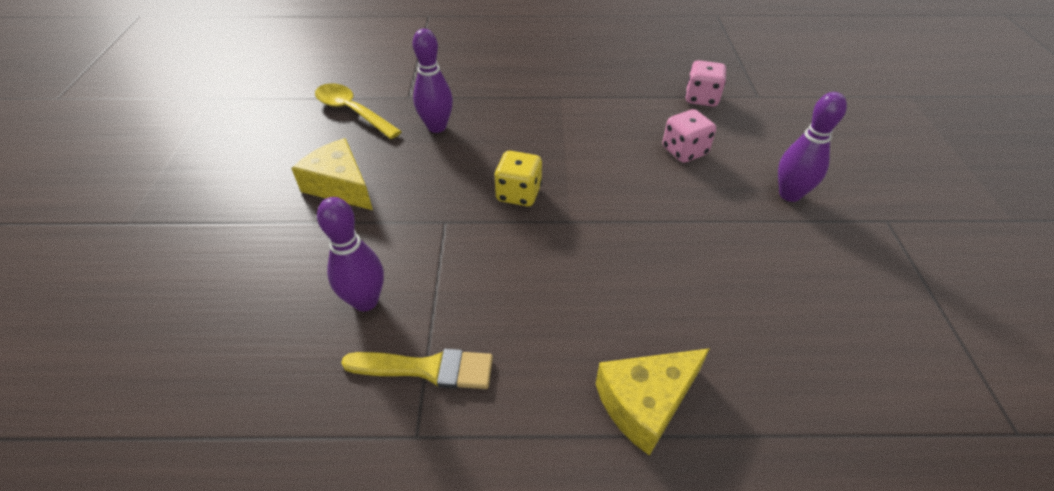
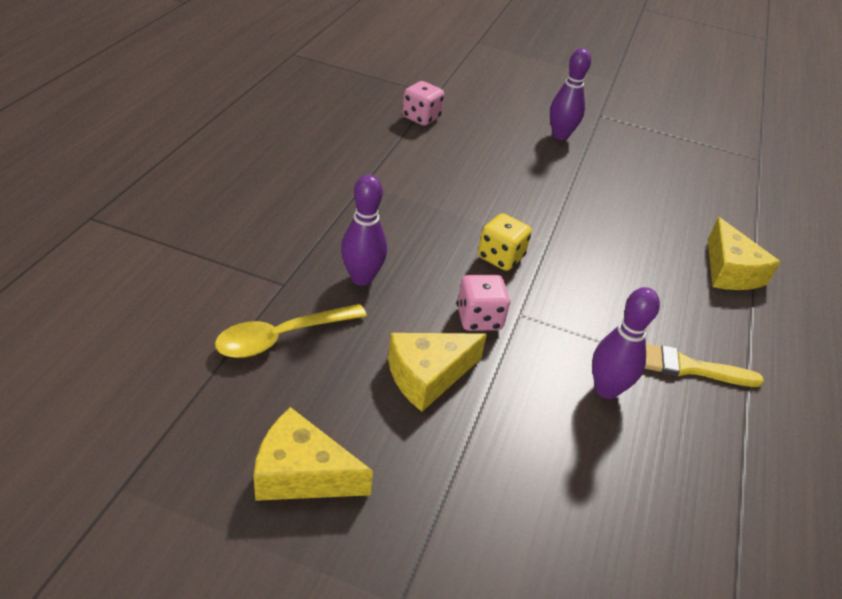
camera: 75 degrees left, 5 degrees down
(230, 154) = (302, 474): none -> yellow cheese
(427, 369) = (687, 367): yellow brush -> yellow brush turned 105 degrees counterclockwise
(684, 151) = (488, 155): pink dice -> pink dice (479, 318)

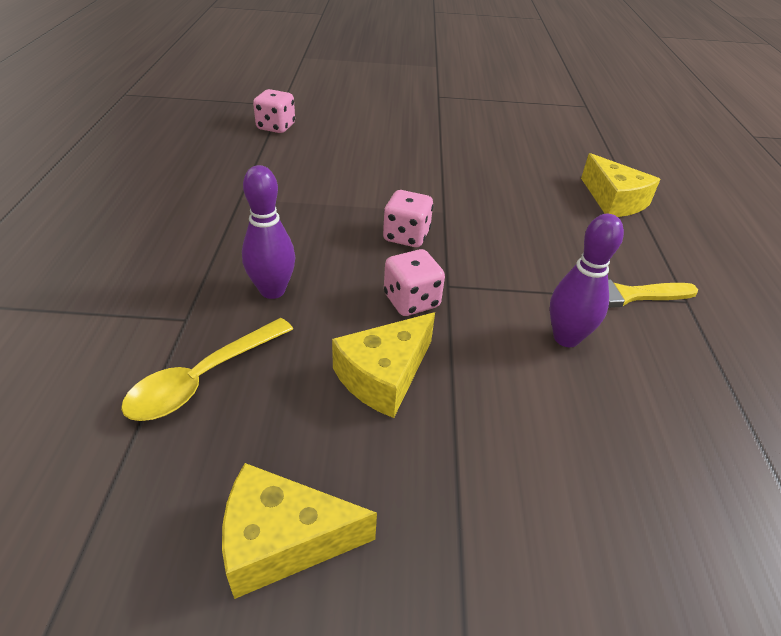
camera: 15 degrees left, 0 degrees up
(500, 257) = (406, 236): yellow dice -> pink dice
(560, 135) = (412, 118): purple bowling pin -> none

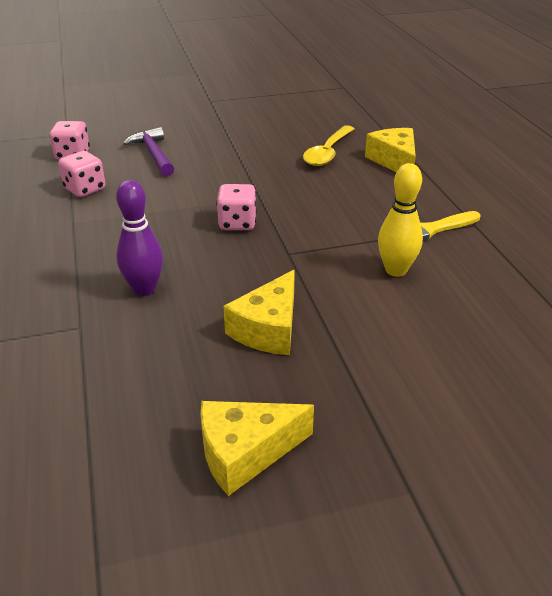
camera: 15 degrees left, 5 degrees down
(203, 379) = (122, 366): yellow spoon -> yellow spoon (328, 153)
(354, 141) = (153, 154): none -> purple hammer
(411, 301) = (265, 271): pink dice -> pink dice (85, 189)
(566, 338) = (396, 270): purple bowling pin -> yellow bowling pin
(614, 200) = (394, 161): yellow cheese -> yellow cheese turned 150 degrees counterclockwise

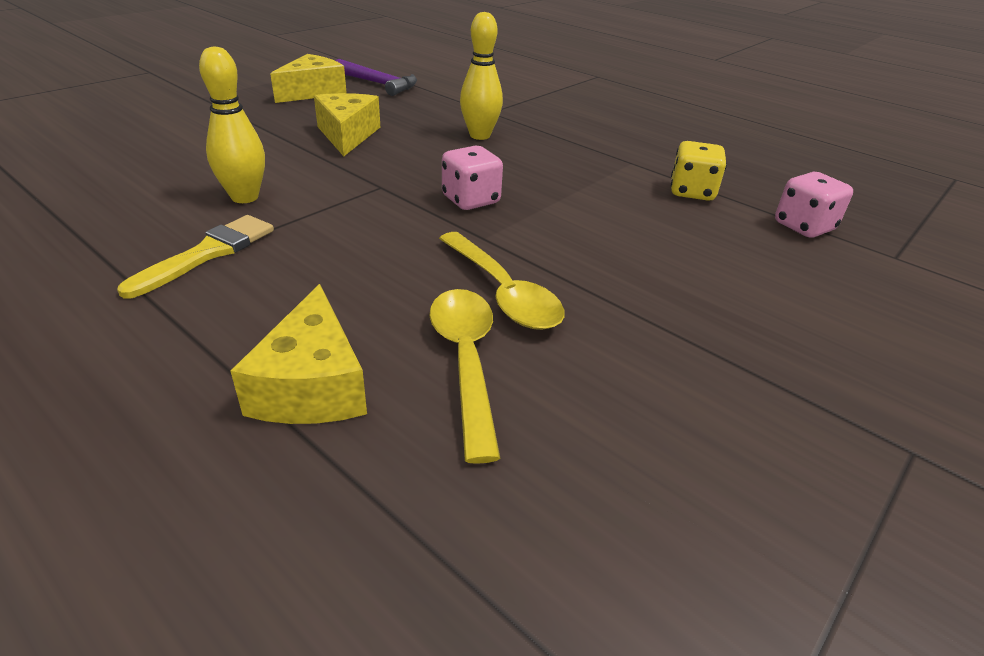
camera: 145 degrees right, 0 degrees up
(85, 189) = (692, 192): pink dice -> yellow dice
(144, 289) = (480, 135): purple bowling pin -> yellow bowling pin
(153, 154) = (721, 260): purple hammer -> purple hammer (378, 84)
(283, 170) = (503, 292): none -> yellow spoon
(394, 161) = (312, 385): yellow cheese -> yellow cheese turned 45 degrees clockwise

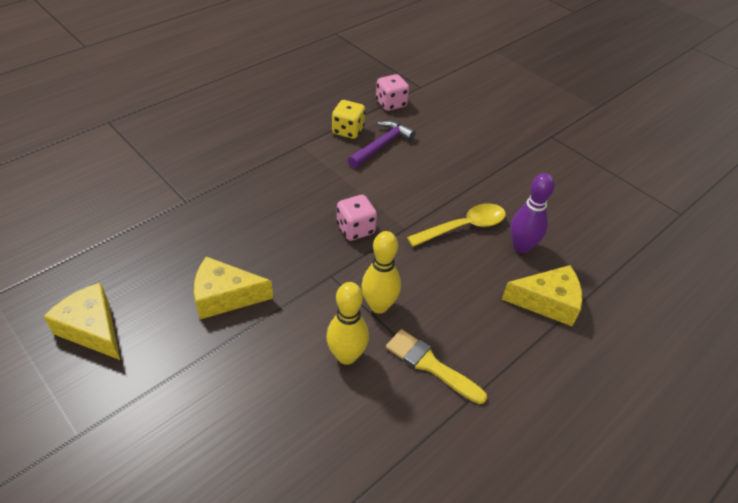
camera: 85 degrees left, 10 degrees up
(378, 84) = (81, 274): purple hammer -> purple hammer (381, 145)
(465, 361) = (521, 246): yellow spoon -> purple bowling pin
(480, 135) = (241, 213): yellow bowling pin -> yellow bowling pin (379, 306)

